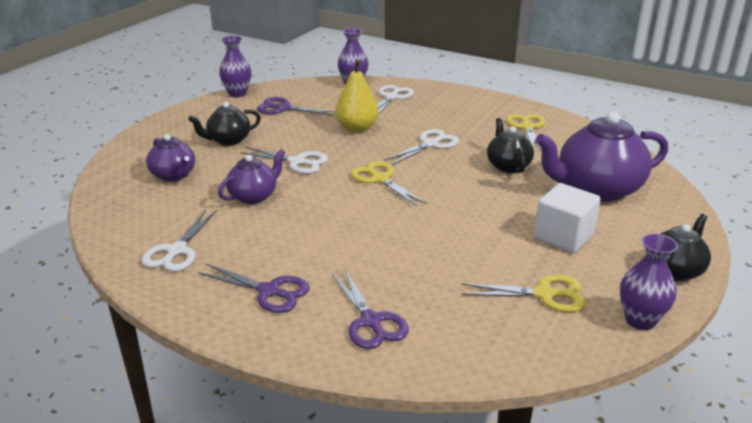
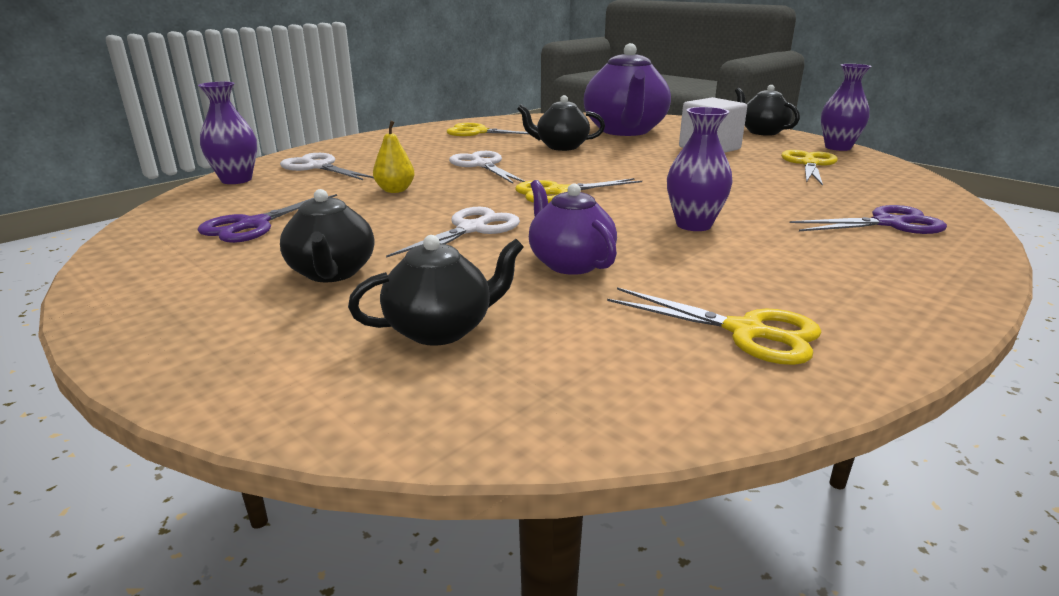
camera: 75 degrees left, 5 degrees down
(174, 175) = (441, 329): purple teapot -> black teapot
(177, 251) = (746, 331): white scissors -> yellow scissors
(237, 94) = (115, 255): purple vase -> purple vase (693, 225)
(269, 291) = (848, 268): purple scissors -> none
(357, 128) = (395, 190): yellow pear -> yellow pear, size x0.61

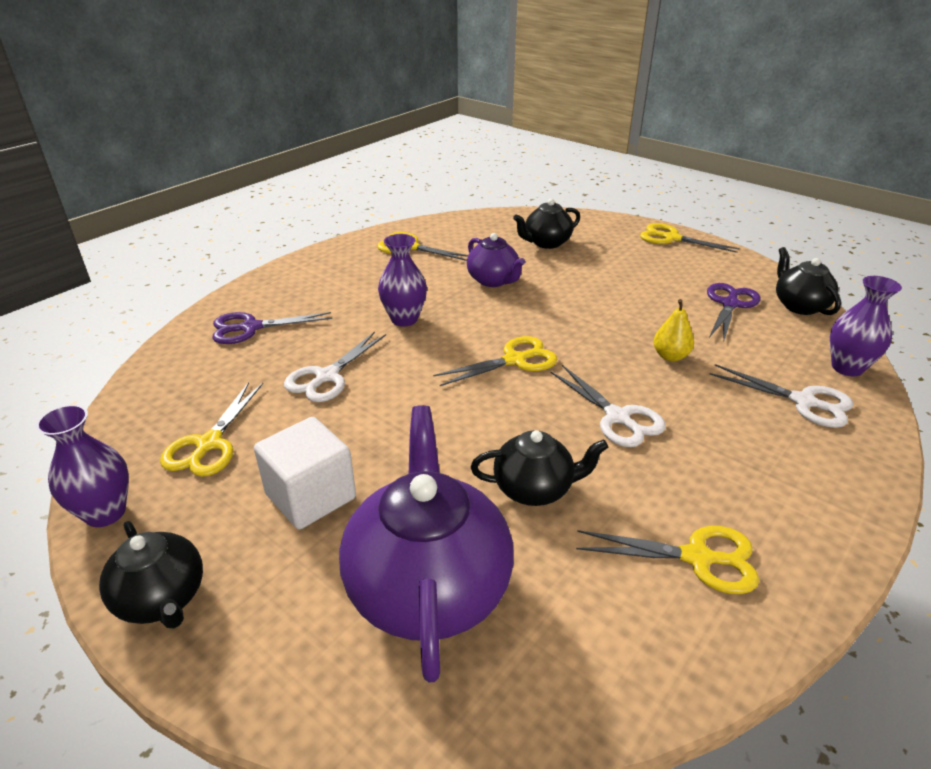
camera: 175 degrees right, 10 degrees up
(157, 329) = (671, 238): none -> yellow scissors
(332, 273) = (627, 268): black teapot -> black teapot (799, 306)
(471, 229) = (569, 307): white scissors -> white scissors (327, 376)

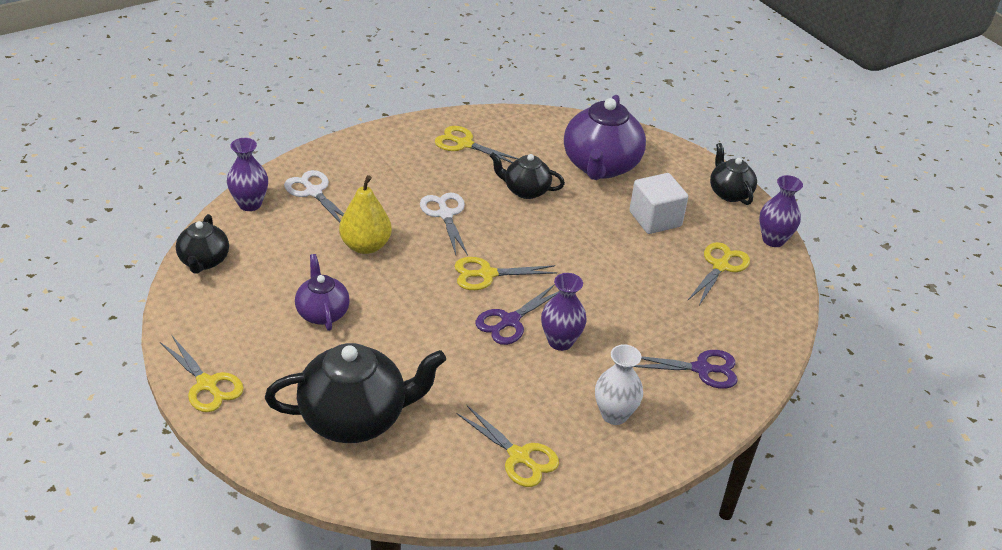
camera: 165 degrees left, 5 degrees up
(327, 376) = (637, 298): white scissors -> none
(337, 281) = (614, 414): none -> white vase
(493, 280) = (453, 370): purple teapot -> purple teapot (322, 313)
(546, 243) = (355, 418): black teapot -> black teapot, size x1.80
(670, 356) = (365, 246): yellow pear -> yellow pear, size x1.65
(730, 304) = (260, 279): purple scissors -> purple scissors (510, 321)

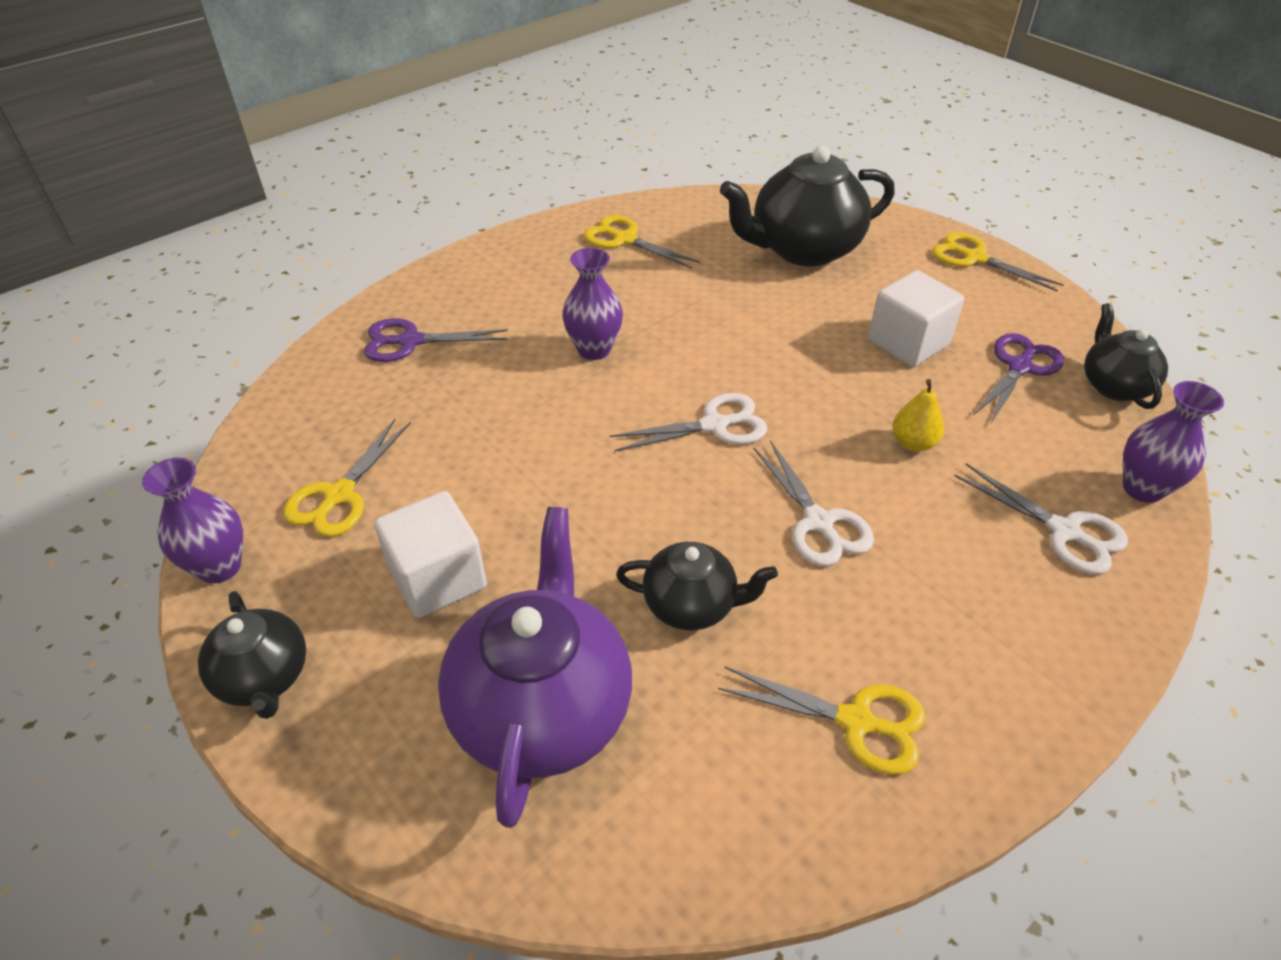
camera: 175 degrees right, 5 degrees up
(322, 313) = (908, 343): purple teapot -> white cube
(365, 246) = (913, 443): yellow pear -> yellow pear, size x0.61
(487, 274) = (714, 425): yellow scissors -> white scissors
(510, 321) = (664, 365): purple scissors -> purple scissors (1019, 367)
(614, 414) = (525, 284): white vase -> none

